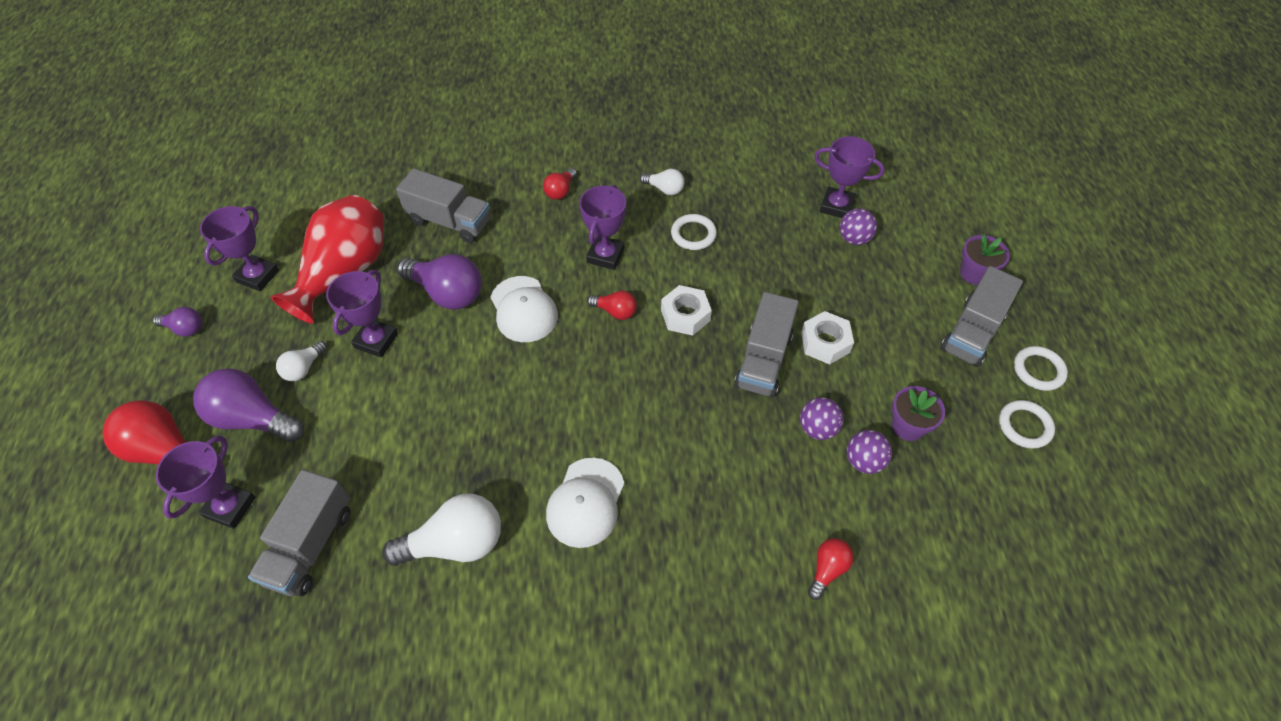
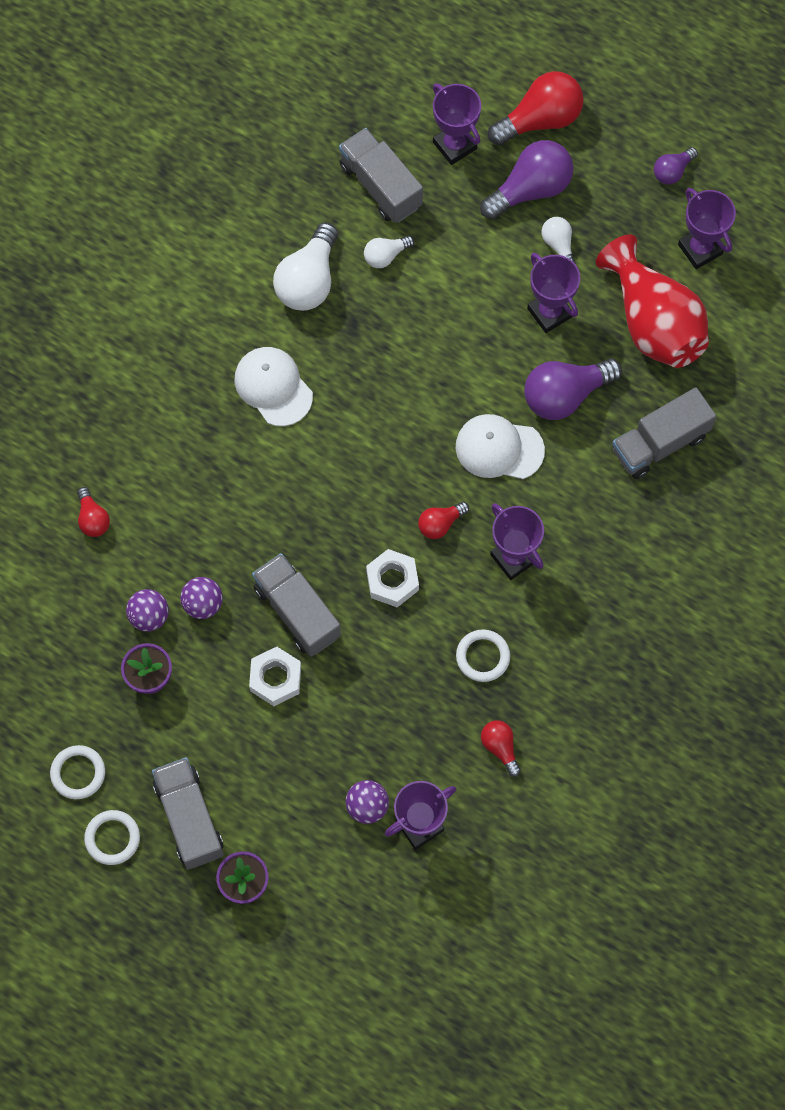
camera: 125 degrees right, 15 degrees up
(560, 191) = (631, 569): red light bulb -> red light bulb (500, 747)
(664, 189) = (563, 672): white light bulb -> white light bulb (386, 256)

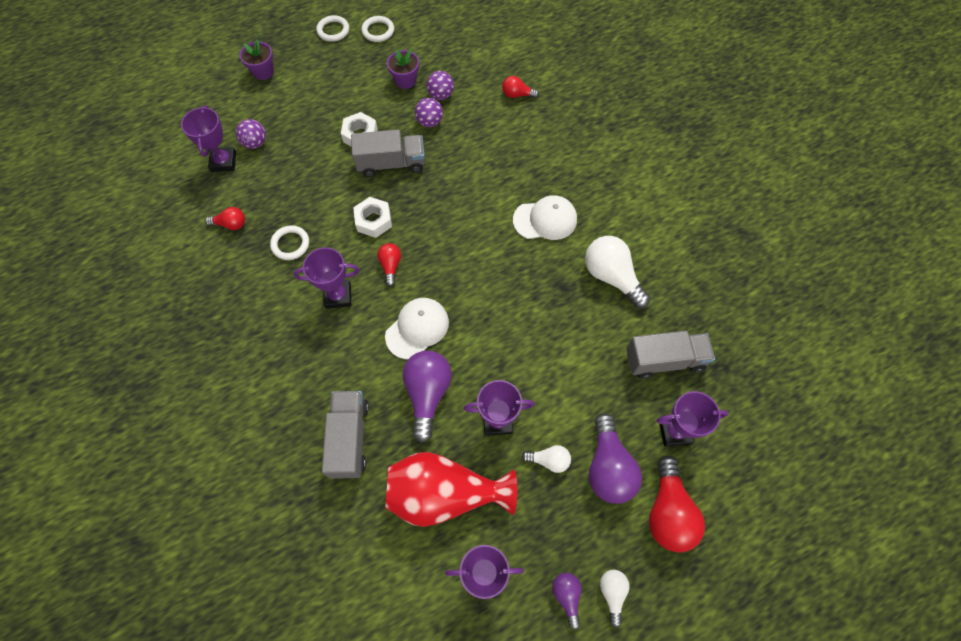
camera: 120 degrees right, 5 degrees down
(189, 818) = (316, 64): grey truck -> none
(386, 256) = (605, 334): white light bulb -> white light bulb (612, 593)

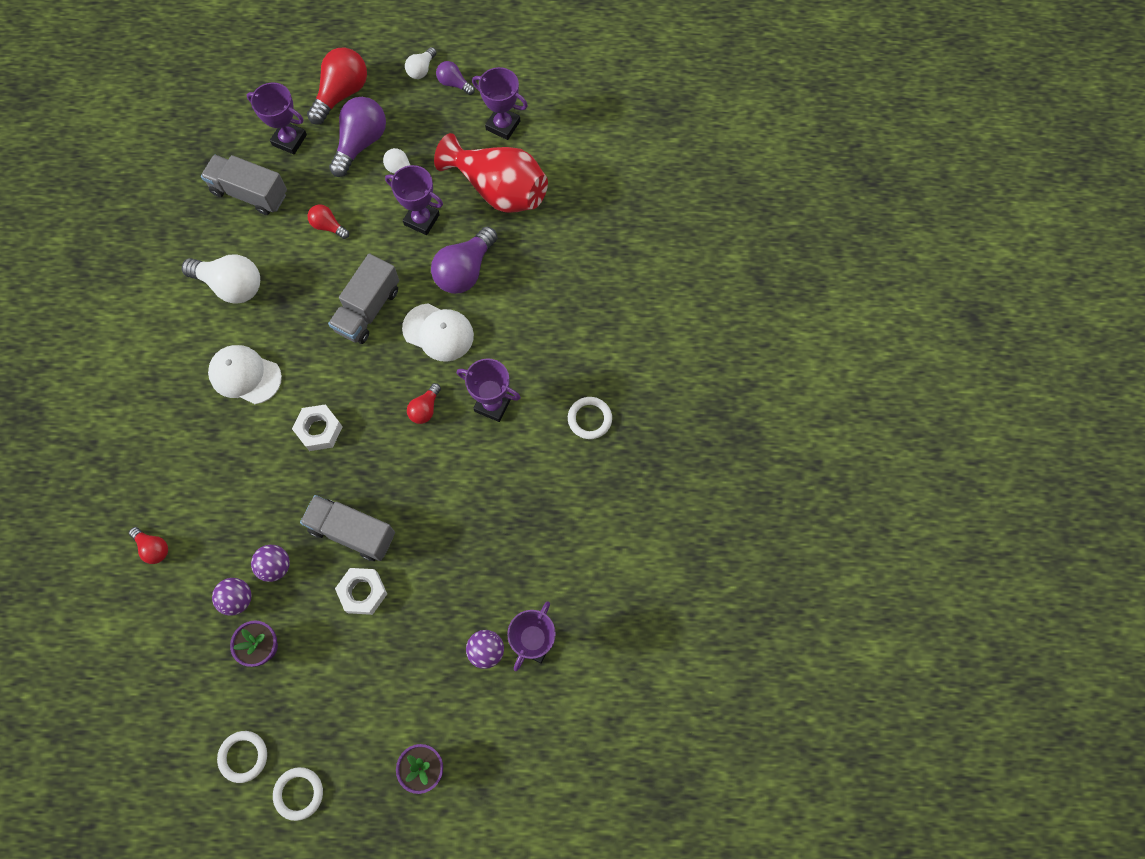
camera: 150 degrees left, 5 degrees up
(231, 224) = (561, 549): red light bulb -> red light bulb (328, 226)
(290, 244) = (510, 489): white ring -> white ring (589, 419)
(349, 438) = (551, 269): grey truck -> grey truck (368, 309)
(373, 220) = (412, 469): white nut -> white nut (319, 430)
(417, 328) = (438, 332): white cap -> white cap turned 135 degrees counterclockwise
(566, 596) = (454, 84): purple light bulb -> purple light bulb turned 105 degrees clockwise
(611, 277) = (231, 285): white light bulb -> white light bulb turned 60 degrees counterclockwise

